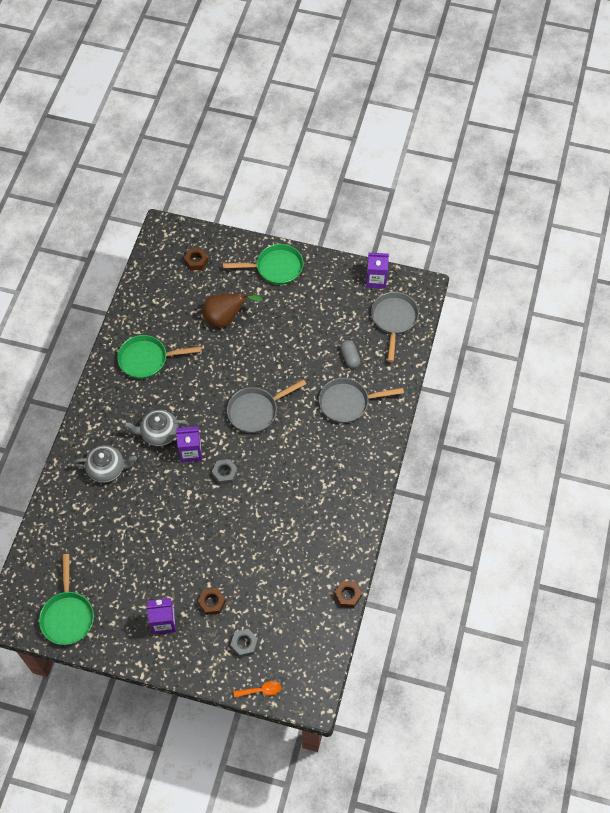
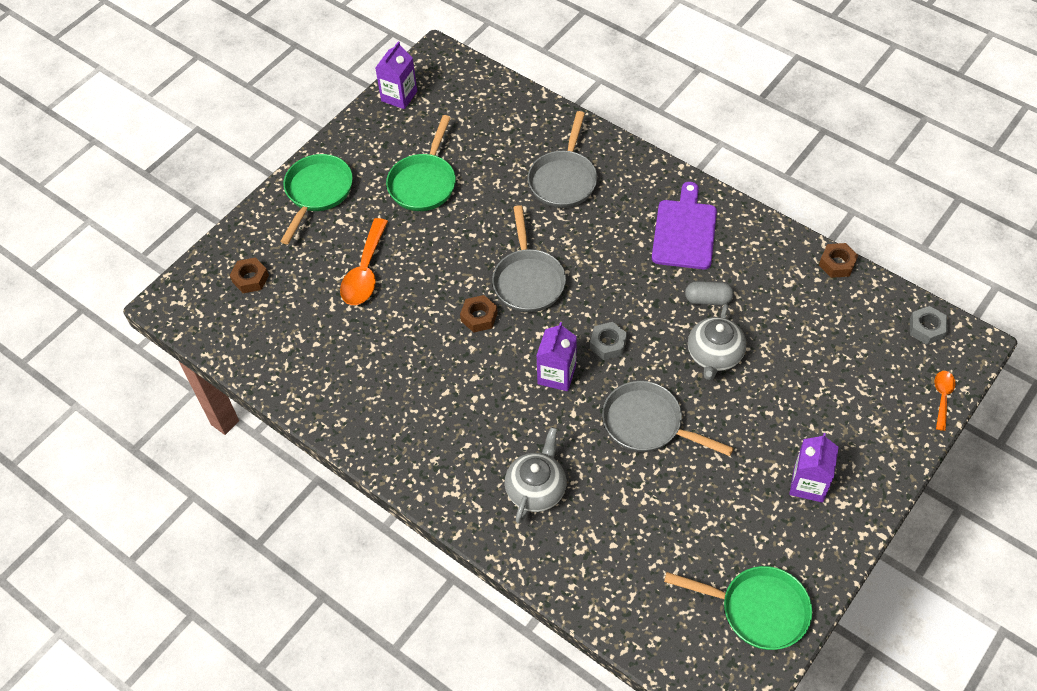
camera: 65 degrees left, 5 degrees down
(147, 359) = (379, 386): green pan -> green pan (424, 183)
(159, 433) = (508, 405): grey teapot -> grey teapot (714, 355)
(212, 603) = (798, 417): brown nut -> brown nut (479, 317)
(226, 318) = (365, 271): brown pear -> orange spoon
(244, 644) = (870, 397): grey nut -> grey nut (926, 328)
(335, 490) = (684, 231): none -> purple cutting board
(350, 358) = (499, 157): grey capsule -> grey capsule (708, 299)
(394, 320) = (467, 97): grey pan -> grey pan (647, 424)

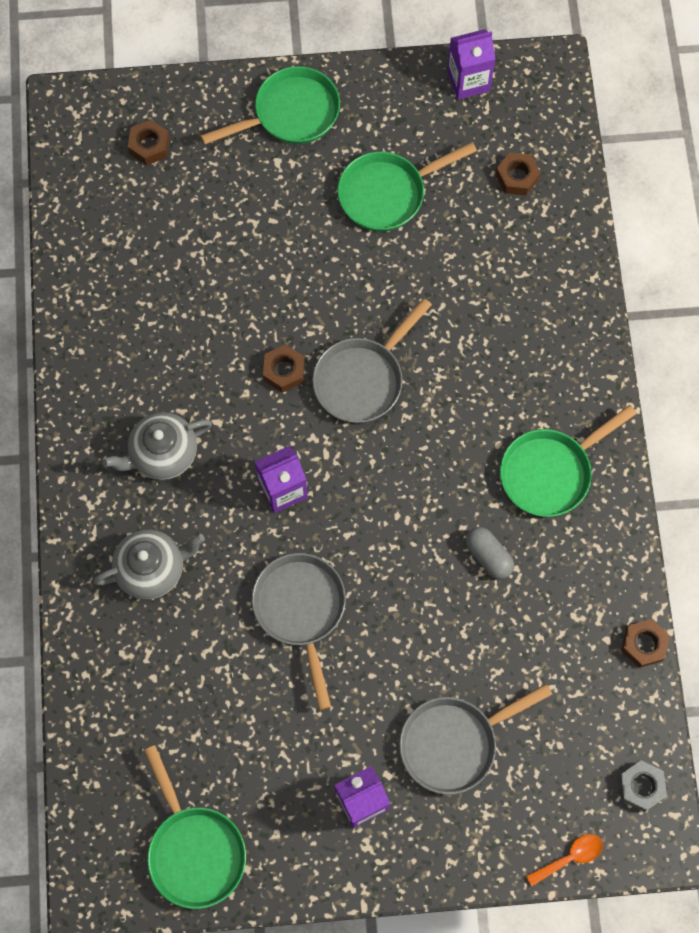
camera: 45 degrees right, 15 degrees up
(365, 271) = (243, 232): orange spoon -> none
(484, 117) = (517, 177): none -> brown nut
(563, 180) = (509, 312): grey pan -> grey pan (454, 743)
(608, 344) = (356, 507): grey nut -> none
(684, 231) = (550, 472): purple cutting board -> green pan
(714, 355) = (429, 611): grey teapot -> grey teapot (162, 453)

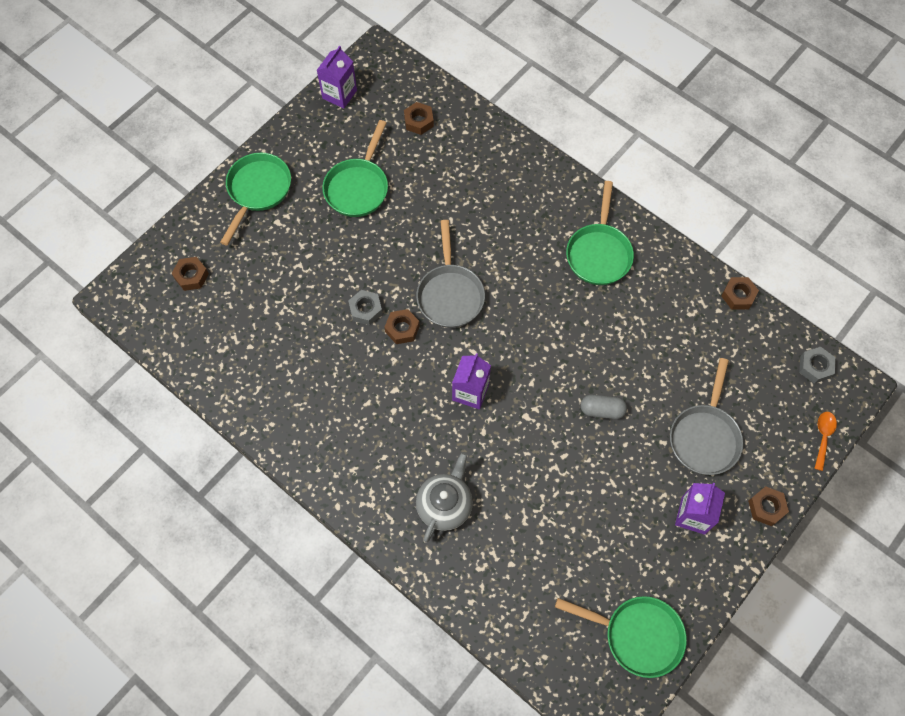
camera: 45 degrees left, 5 degrees down
(162, 453) = (382, 436): grey teapot -> none
(270, 322) = (365, 310): none -> grey nut
(301, 610) = (550, 446): grey pan -> none
(438, 863) = (766, 507): none -> brown nut
(488, 556) = (615, 324): grey capsule -> grey capsule (602, 410)

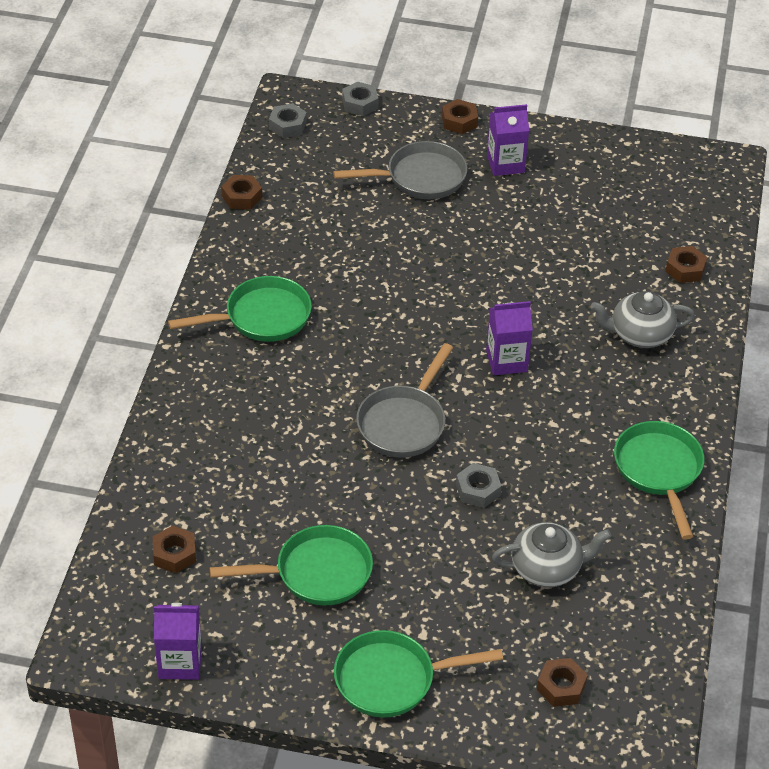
camera: 120 degrees left, 20 degrees down
(278, 317) = (547, 568): none -> grey teapot
(402, 329) = (477, 447): brown nut -> brown nut (685, 269)
(450, 294) = (404, 423): grey pan -> grey pan turned 150 degrees clockwise
(602, 410) = (448, 255): grey capsule -> none
(637, 635) = (644, 167): green pan -> green pan (659, 471)
(823, 437) = (360, 104): orange spoon -> grey nut

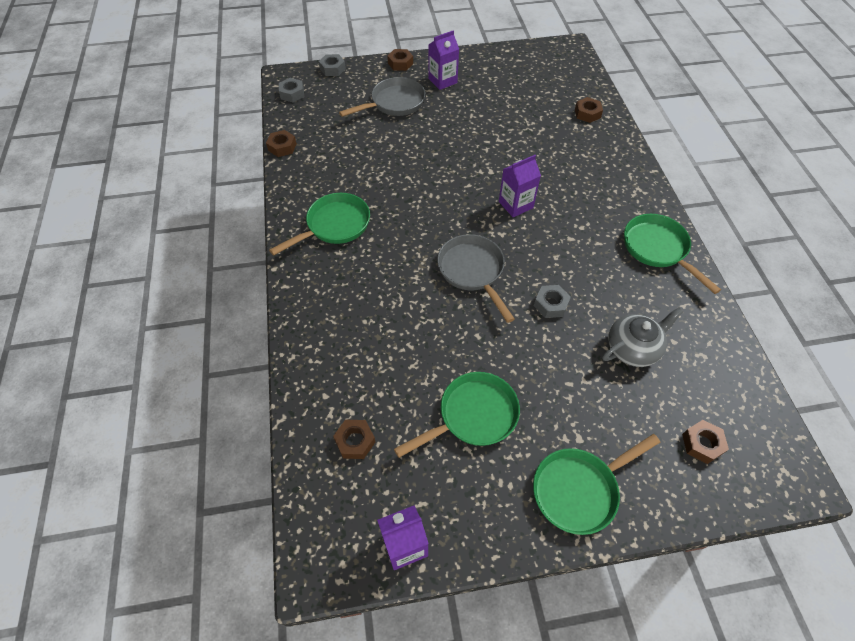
camera: 20 degrees left, 10 degrees up
(404, 423) = (472, 271): grey pan -> grey pan turned 150 degrees clockwise
(640, 334) = (587, 161): grey teapot -> none

